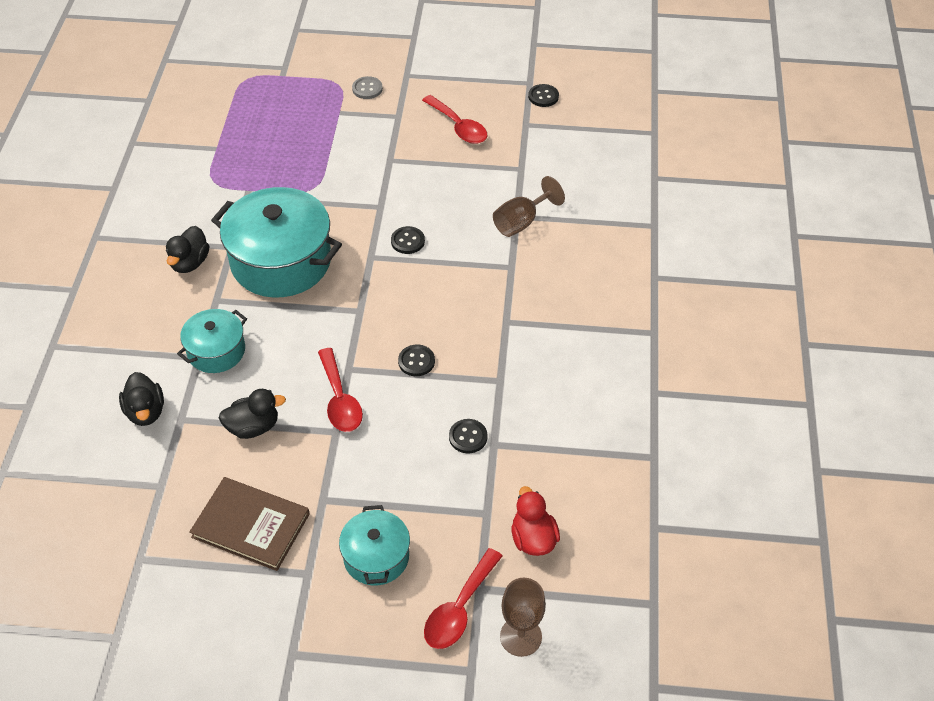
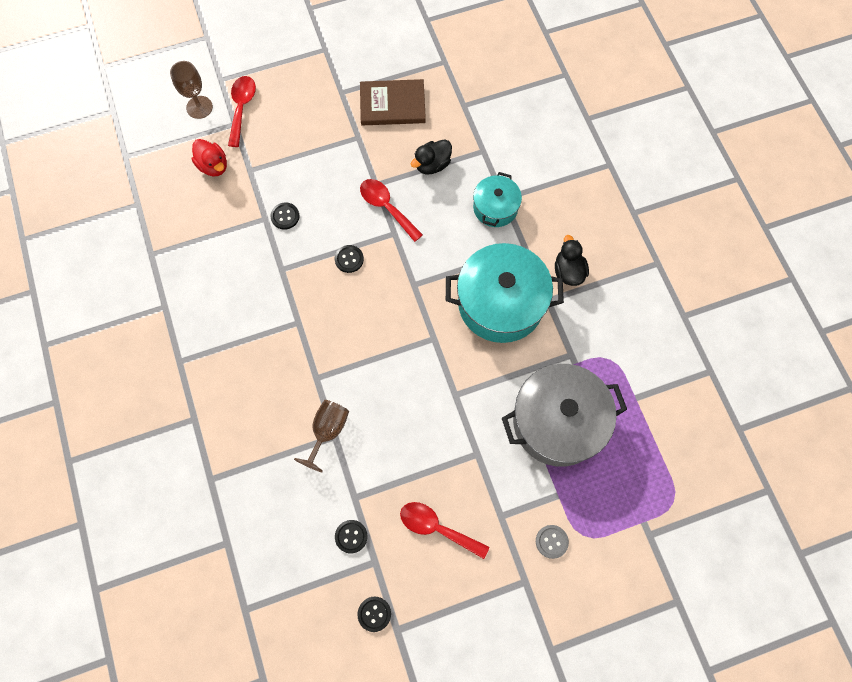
camera: 155 degrees right, 20 degrees up
(146, 412) = (509, 146): black duck -> none
(300, 156) = (557, 422): none -> grey pot
(376, 557) = (306, 117): turquoise pot -> none
(407, 241) = (412, 367): black button -> black button (351, 536)

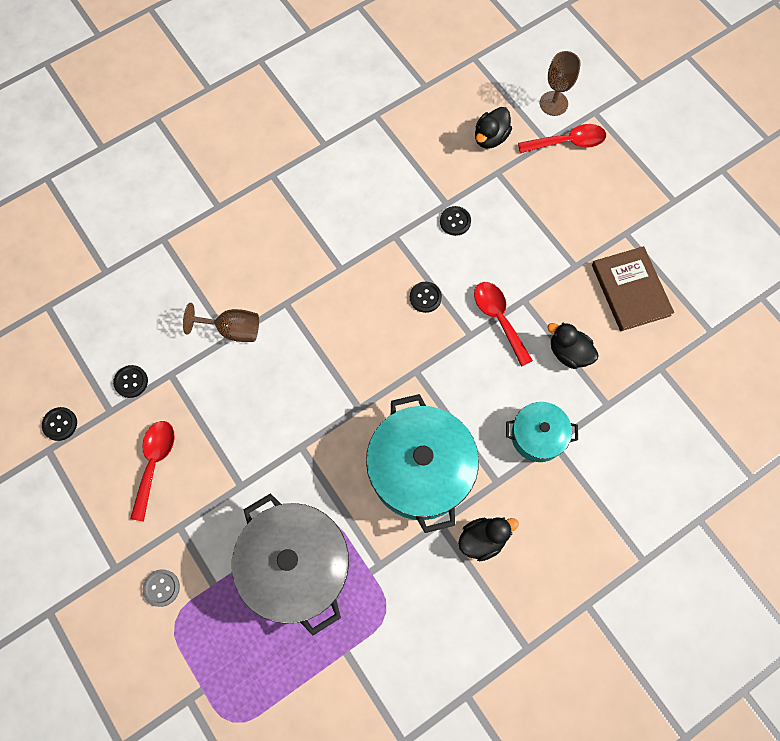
camera: 75 degrees right, 0 degrees up
(213, 166) = (490, 138): red duck -> black duck
(387, 207) = (499, 319): red spoon -> red spoon turned 60 degrees counterclockwise

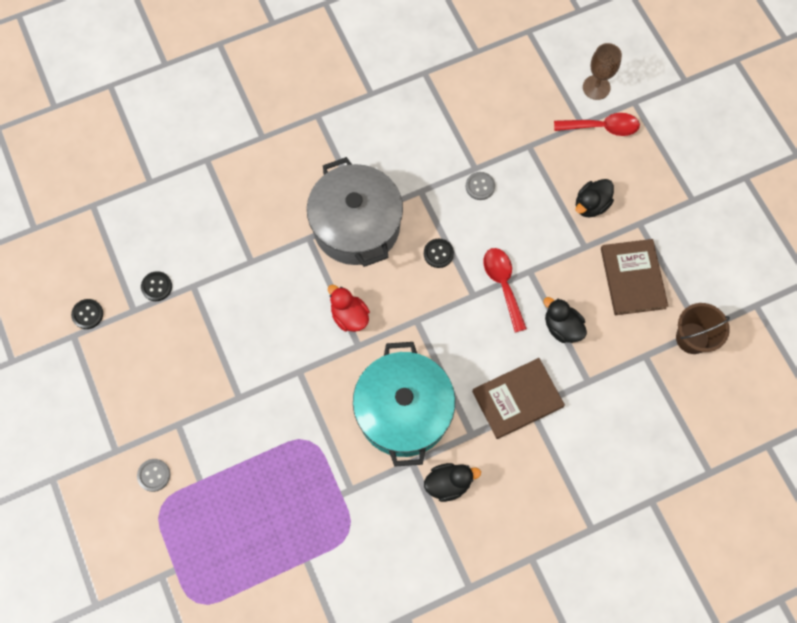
camera: 10 degrees right, 0 degrees up
(154, 463) = (166, 364): red spoon -> none
(232, 329) = (256, 254): brown goblet -> none
(296, 566) = (276, 477): grey pot -> grey pot (356, 225)
(344, 378) = (349, 316): none -> red duck
(455, 221) = (480, 186): black button -> grey button
(490, 138) = (529, 111): black duck -> black duck (591, 205)
(537, 436) = (517, 399): turquoise pot -> brown book
(704, 341) = (692, 338): none -> brown bucket

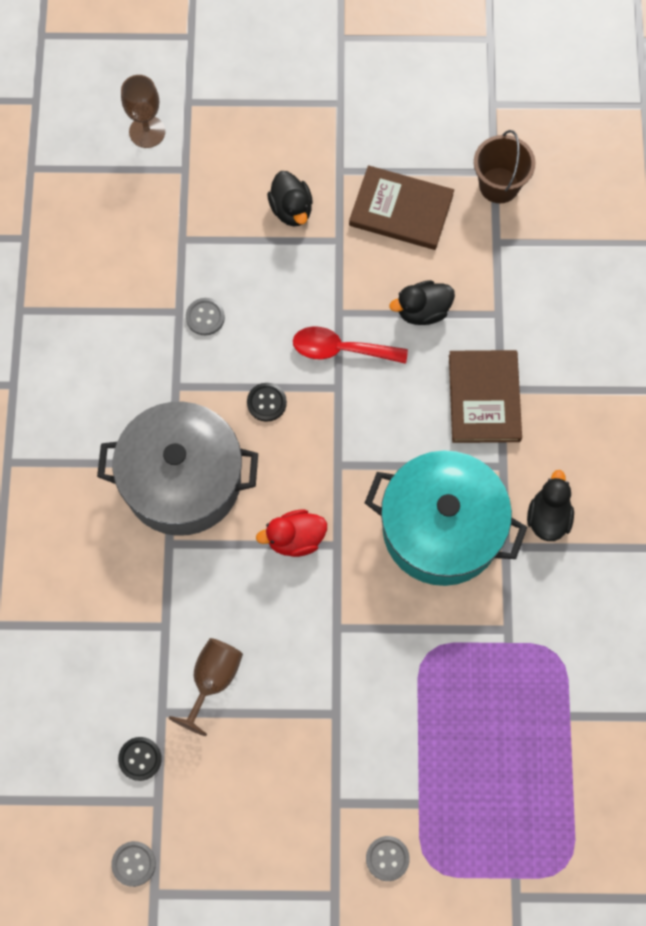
camera: 65 degrees left, 0 degrees up
(87, 314) = (133, 864): black button -> grey button
(228, 307) = (213, 680): none -> brown goblet
(602, 127) = (201, 151): red spoon -> none

